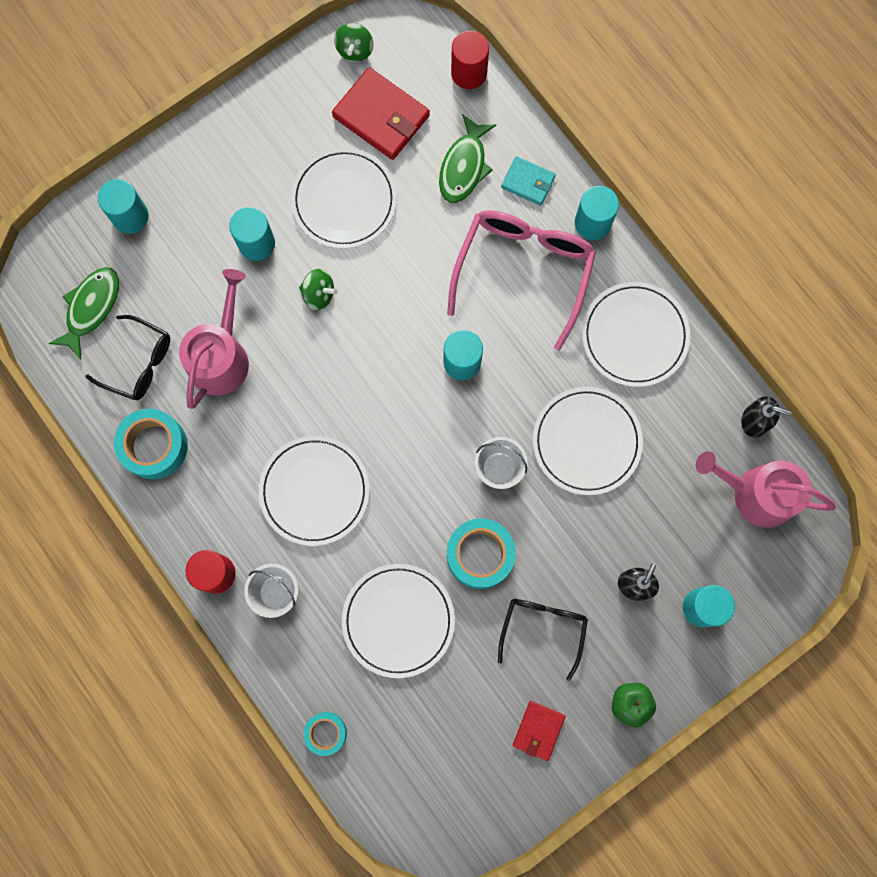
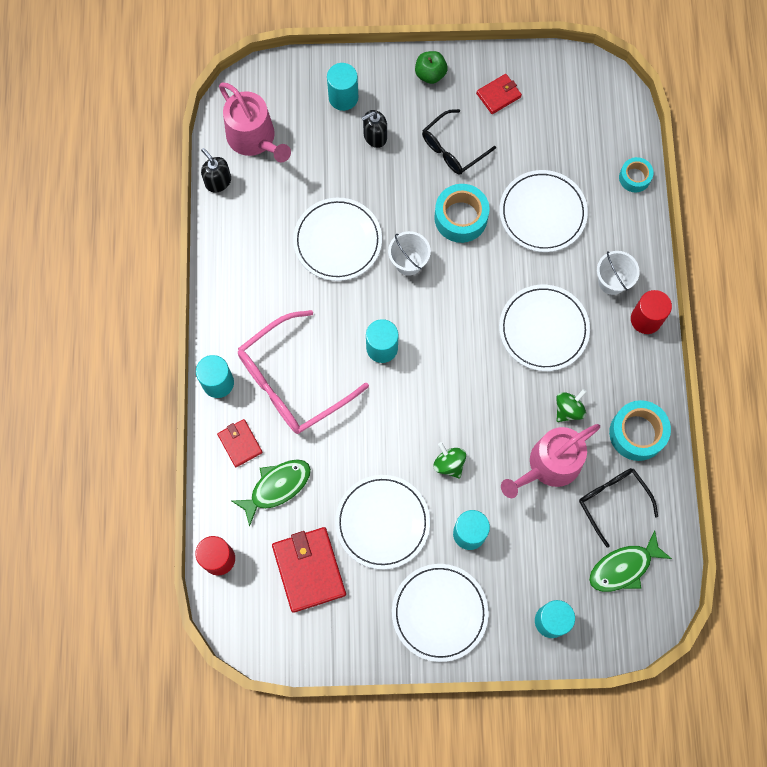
camera: 145 degrees left, 5 degrees down
(355, 50) = (290, 639): green spinning top -> green spinning top (568, 409)
(528, 182) = (240, 443): turquoise wallet -> red wallet
(634, 335) = (251, 287): white plate -> white plate (439, 612)

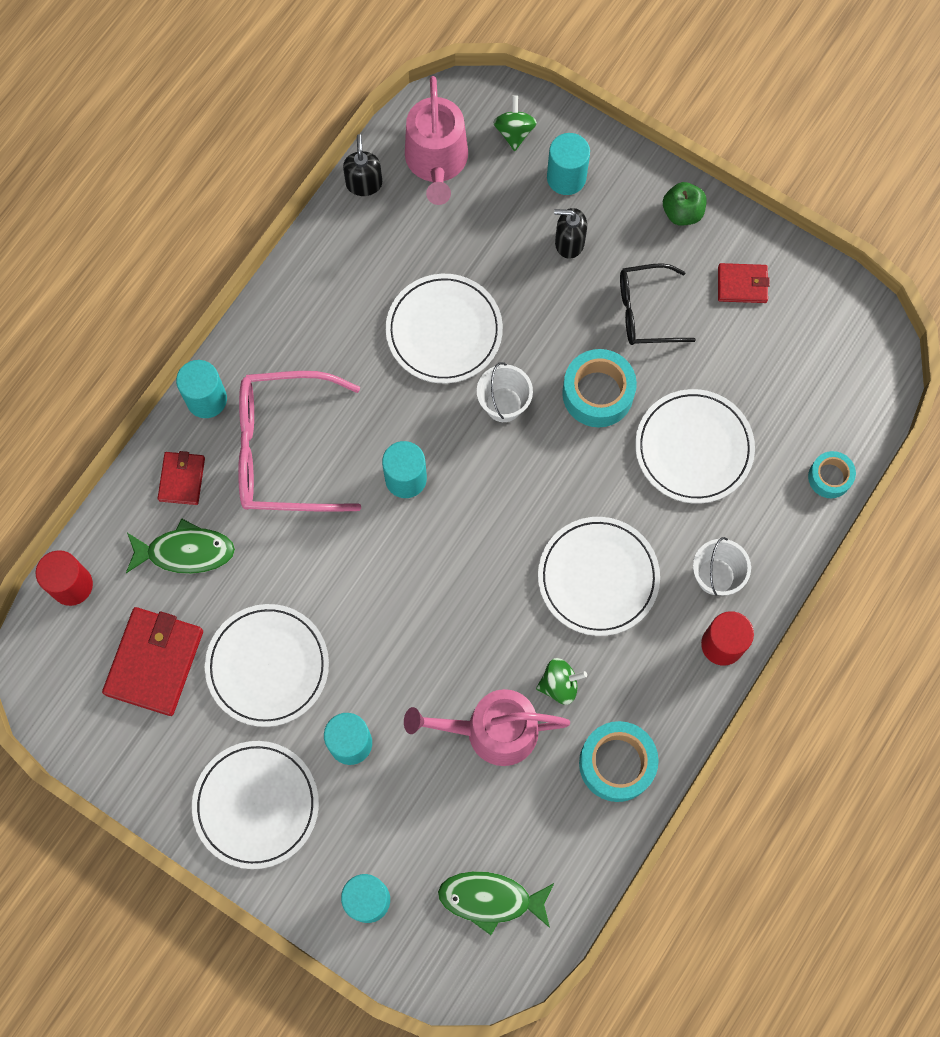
camera: 35 degrees right, 0 degrees up
(449, 464) = (385, 653): green spinning top -> green spinning top (514, 132)
(612, 501) = (532, 818): black glasses -> none

